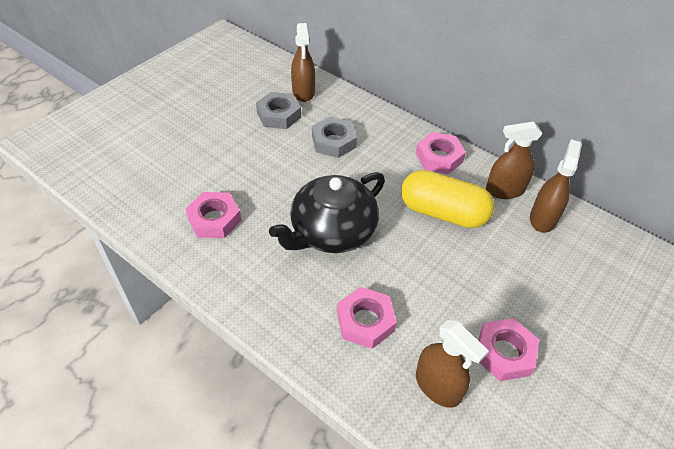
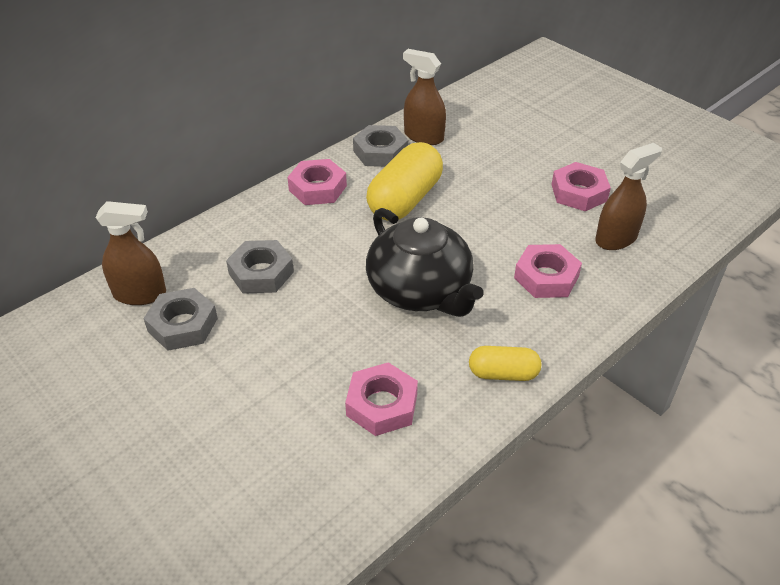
camera: 80 degrees left, 5 degrees down
(246, 290) = (503, 373): none -> yellow capsule
(504, 190) = (380, 152): brown spray bottle -> grey nut

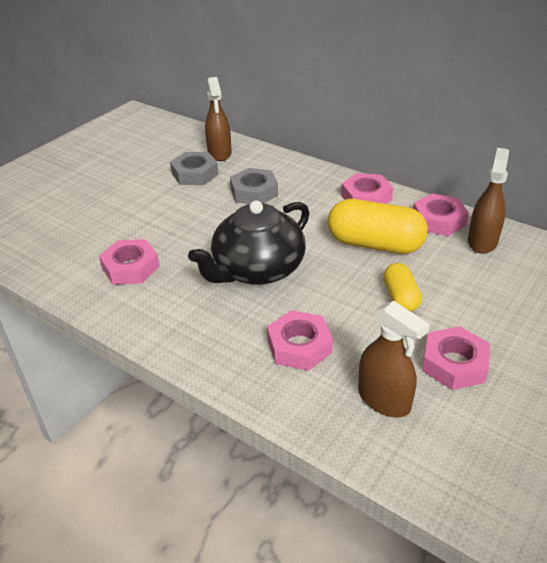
camera: 80 degrees right, 5 degrees down
(380, 152) = (438, 220): grey nut -> pink nut
(503, 373) = (168, 327): yellow capsule -> yellow capsule (400, 297)

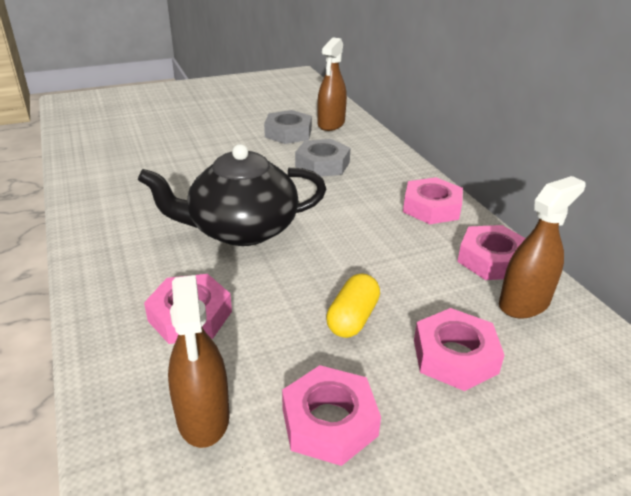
camera: 30 degrees right, 5 degrees down
(130, 267) = (141, 185): pink nut -> pink nut (455, 356)
(375, 244) = (387, 254): yellow capsule -> none

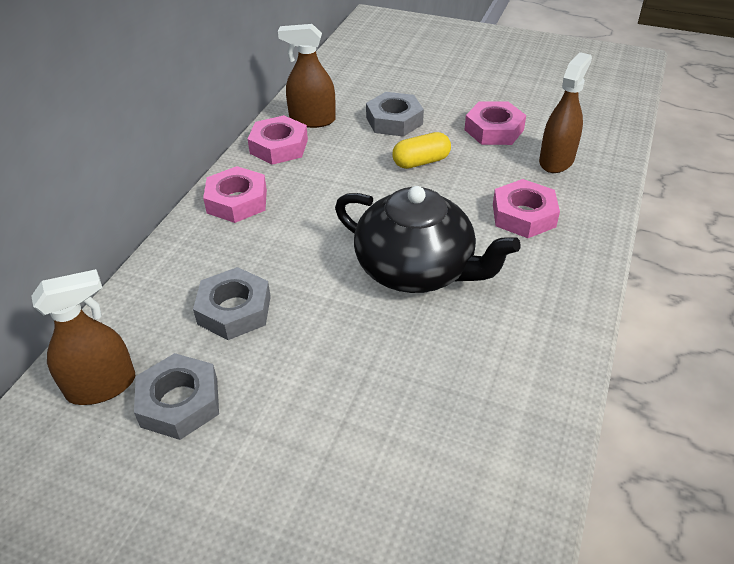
camera: 135 degrees left, 10 degrees up
(455, 356) = (394, 121): pink nut -> grey nut

